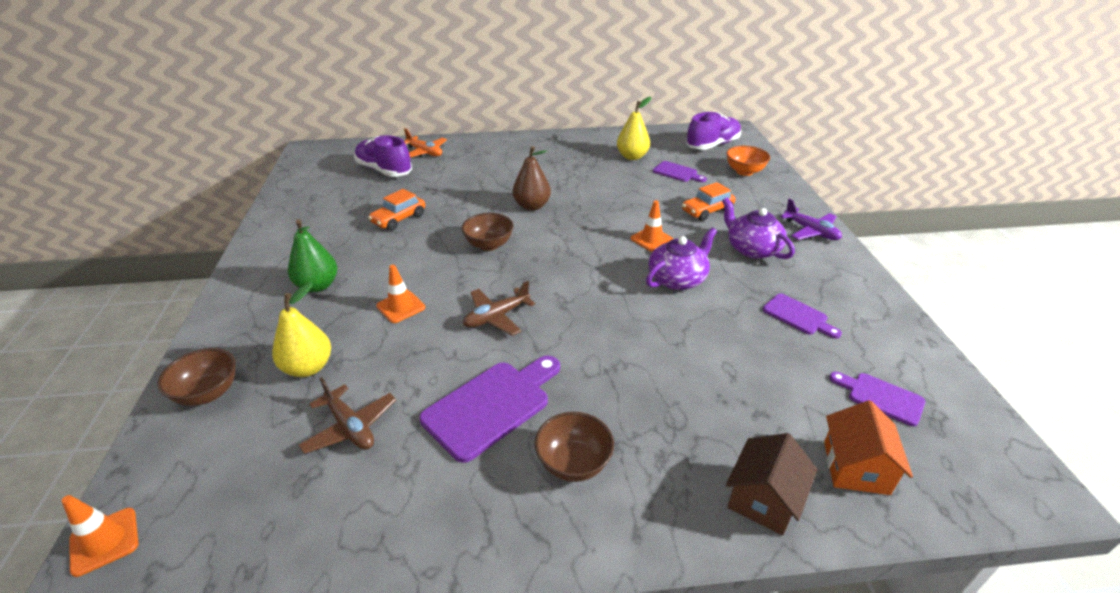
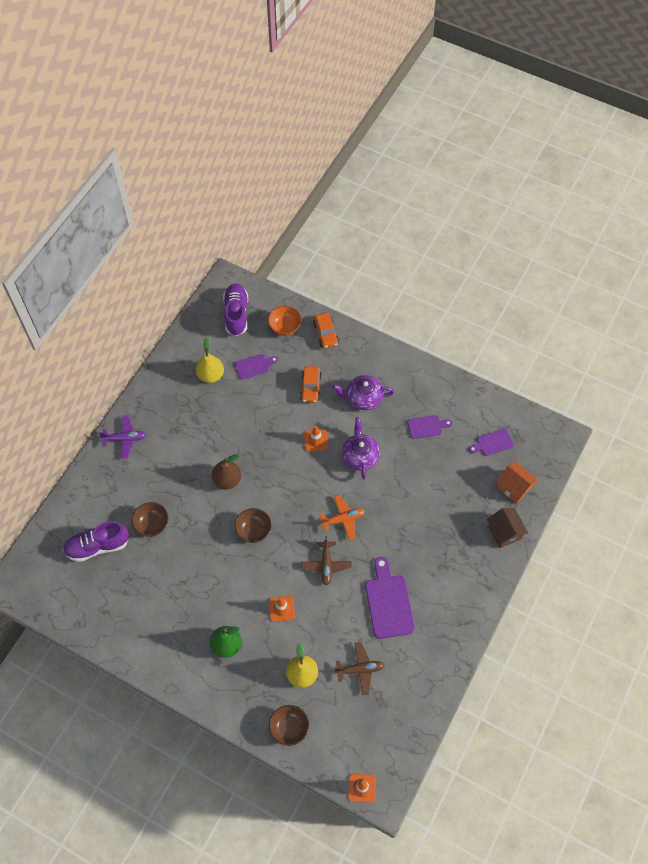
camera: 55 degrees left, 25 degrees up
(399, 219) = (180, 567): orange car -> orange car (325, 334)
(425, 152) = (89, 505): orange plane -> orange plane (343, 519)
(573, 463) = (443, 588): brown bowl -> brown bowl (152, 525)
(811, 231) = (371, 354): purple plane -> purple plane (125, 439)

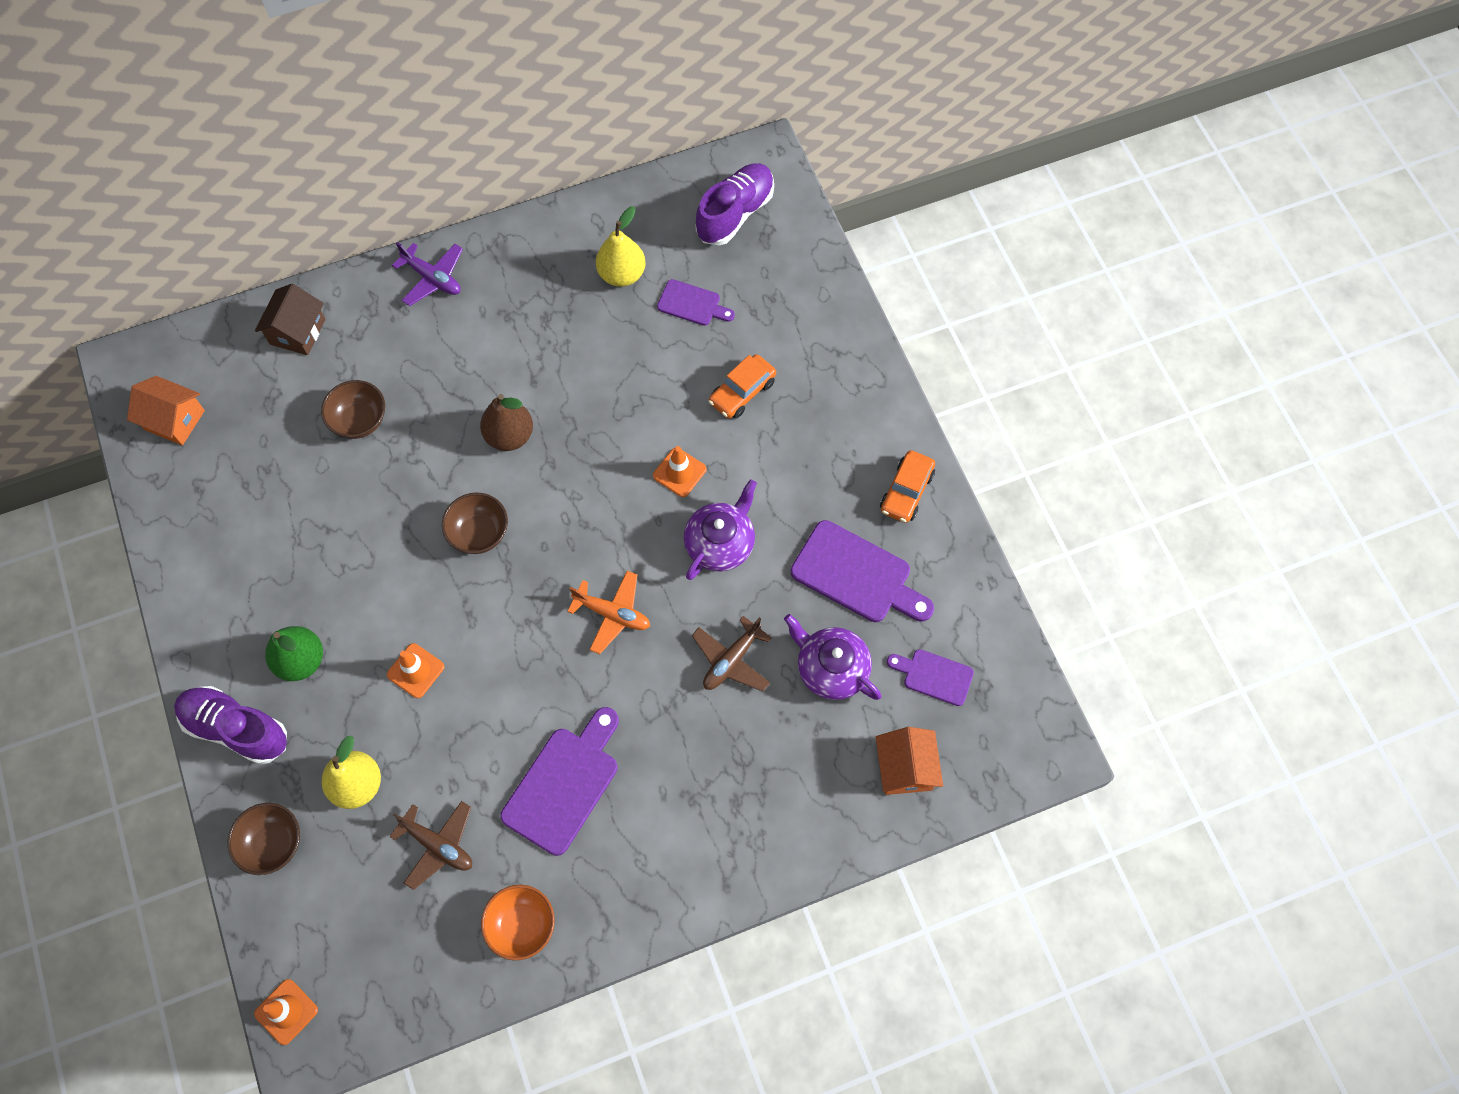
camera: 40 degrees right, 5 degrees up
(62, 591) = (174, 420): none -> orange house
(97, 546) = (269, 396): purple shoe -> purple shoe (236, 729)
(285, 327) = (785, 280): orange bowl -> orange bowl (522, 925)
(325, 334) = (835, 330): orange car -> orange car (906, 491)
(326, 565) = (530, 659): brown plane -> brown plane (731, 660)
(363, 398) = (803, 462): purple teapot -> purple teapot (831, 668)
(427, 426) = (857, 575): purple cutting board -> purple cutting board, size x1.74
(504, 532) = (826, 823): brown house -> brown house (297, 332)

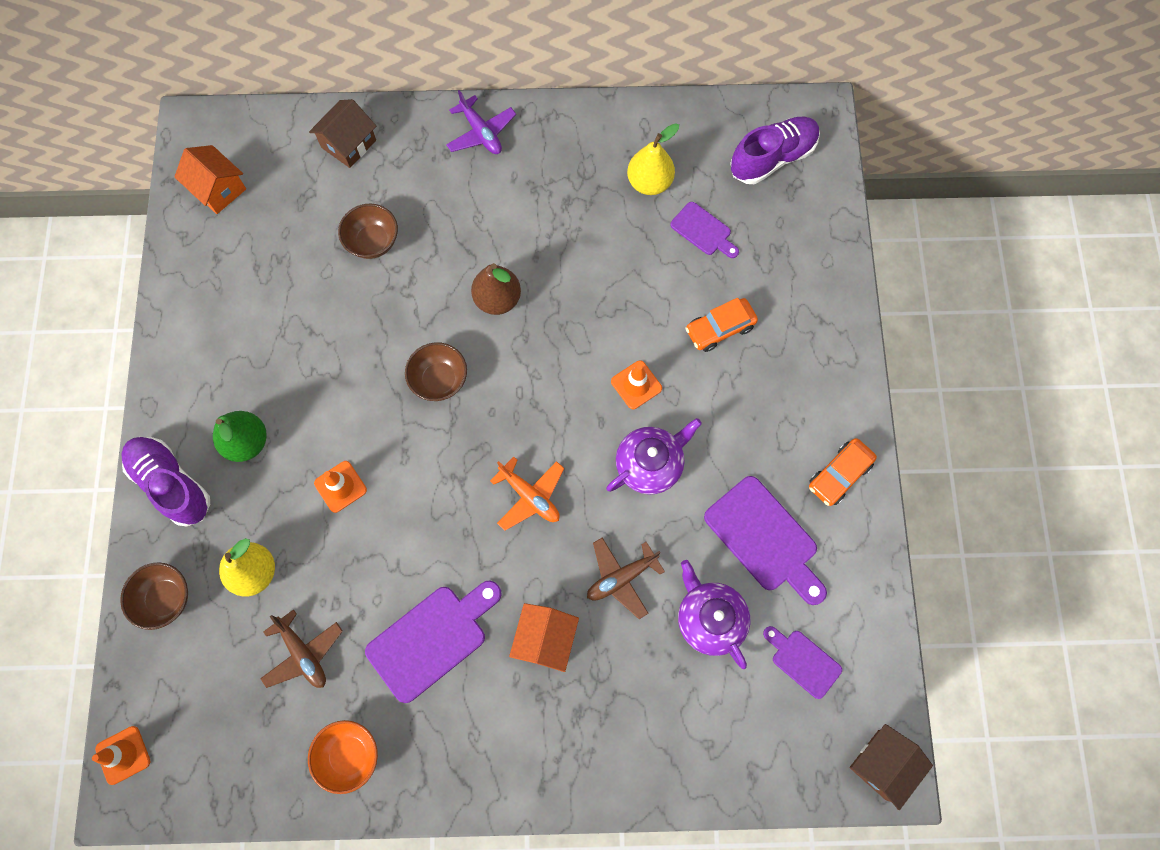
camera: 20 degrees right, 5 degrees up
(905, 768) = (745, 739): orange house -> orange house (545, 639)
(1041, 744) = (882, 764): none -> brown house

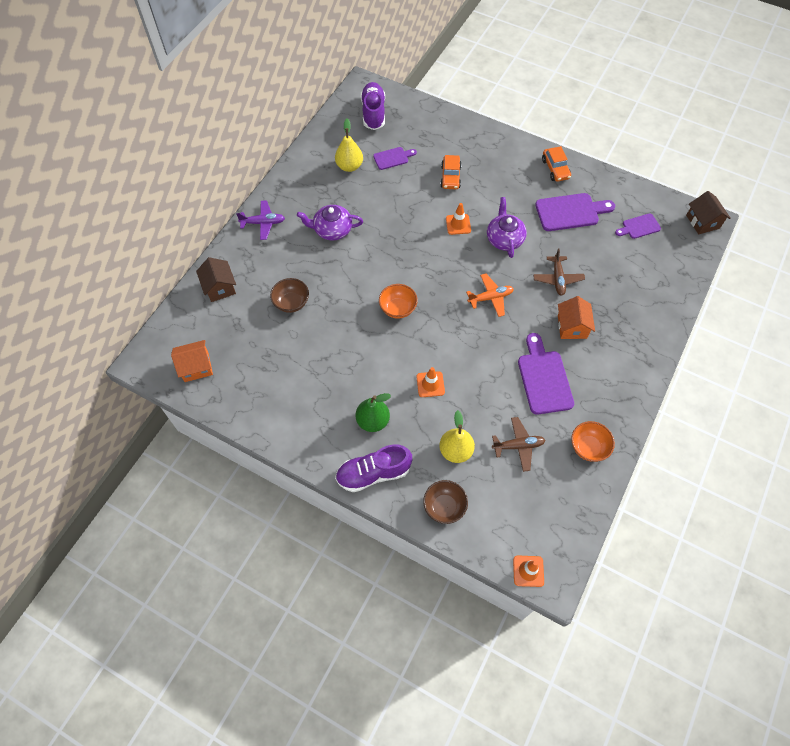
camera: 60 degrees left, 10 degrees down
(439, 380) = (398, 309): brown bowl -> orange bowl
(497, 299) = (369, 261): brown pear -> none
(545, 639) = (572, 326): orange house -> orange house turned 45 degrees clockwise
(709, 618) = (598, 253): purple teapot -> purple teapot (332, 230)

